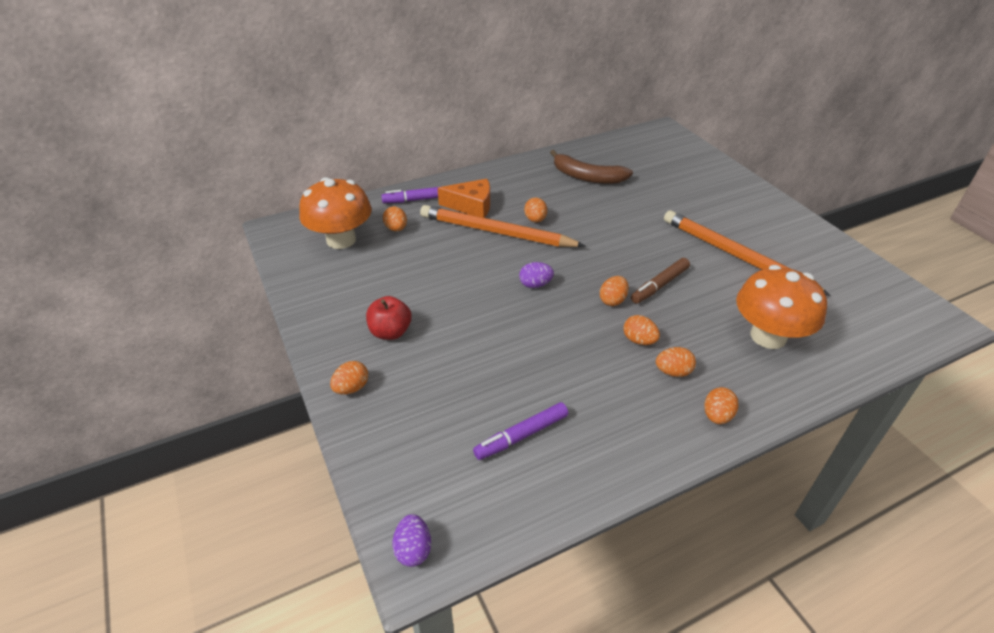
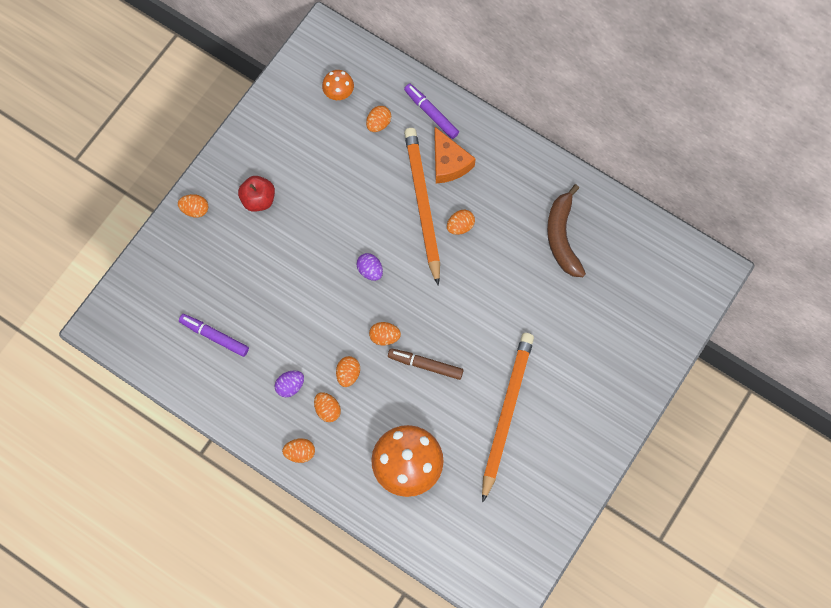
camera: 60 degrees right, 30 degrees up
(341, 240) = (338, 92): orange mushroom -> orange mushroom, size x0.49
(413, 549) = (105, 320): purple egg -> purple egg (290, 386)

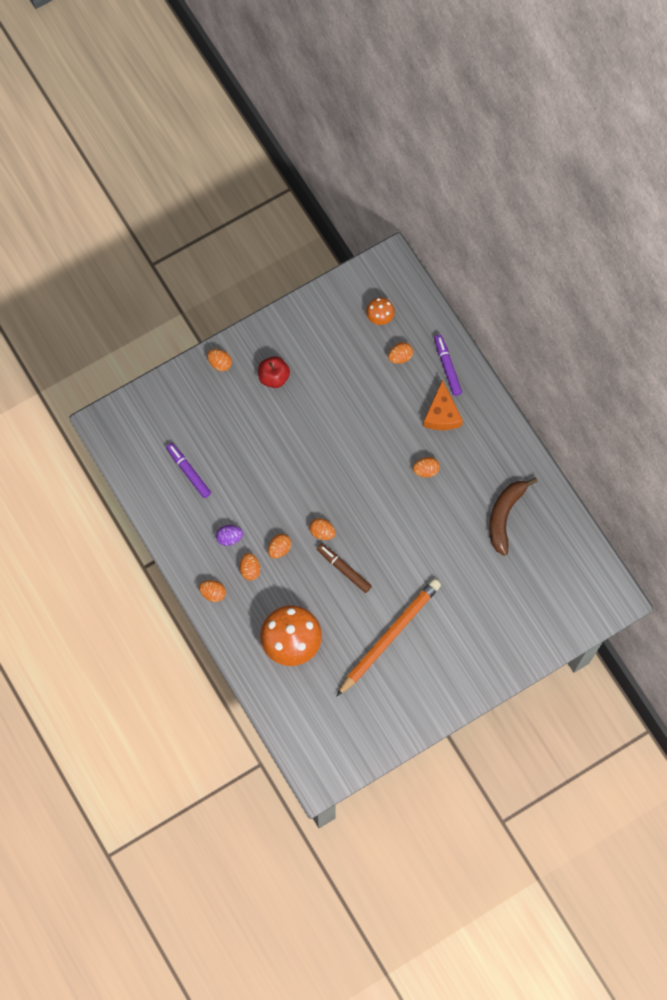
camera: 25 degrees right, 0 degrees up
(370, 270) = (336, 474): purple egg -> none
(422, 204) = (404, 439): orange pencil -> none

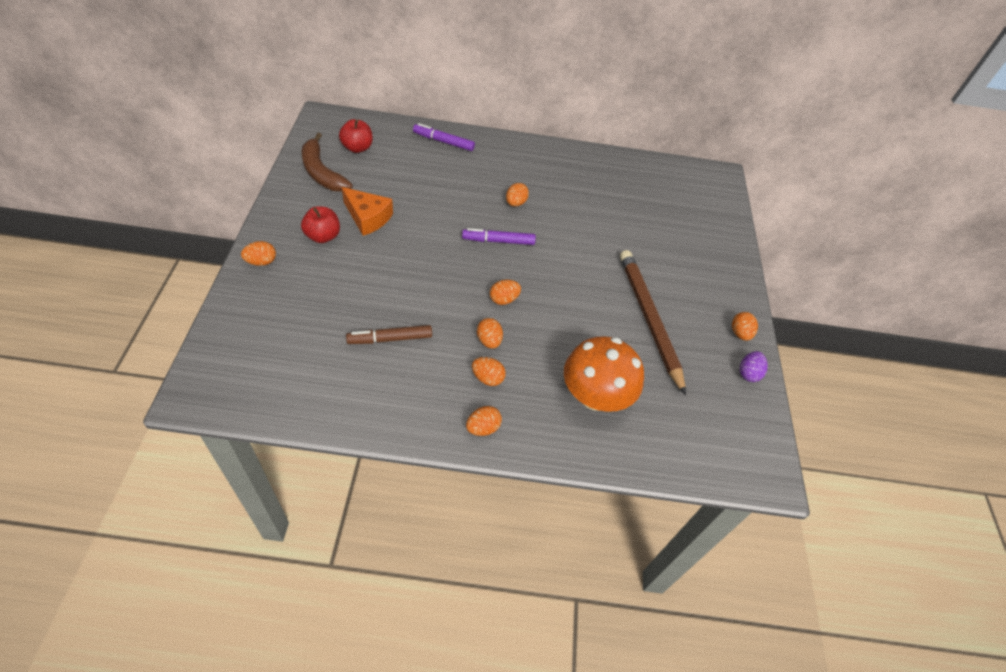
camera: 60 degrees left, 20 degrees down
(188, 472) = (333, 358): purple marker -> purple marker (498, 241)
(229, 538) = (438, 372): purple egg -> purple egg (748, 373)
(344, 569) = (554, 308): brown marker -> brown marker (390, 339)
(380, 316) = (357, 148): orange mushroom -> red apple
(389, 636) = (649, 319): orange pencil -> brown pencil
(400, 357) = (404, 158): orange egg -> orange egg (740, 333)
(442, 414) = (478, 167): orange cheese -> orange cheese (367, 218)
(505, 516) = (599, 187): brown banana -> brown banana (321, 172)

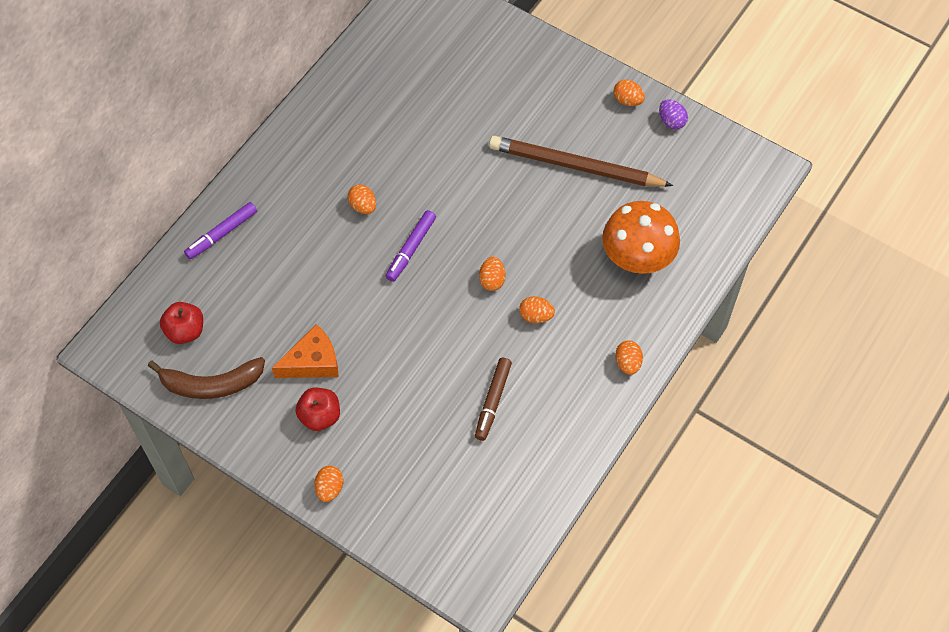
camera: 55 degrees left, 10 degrees up
(487, 378) = (577, 336): orange egg -> none

